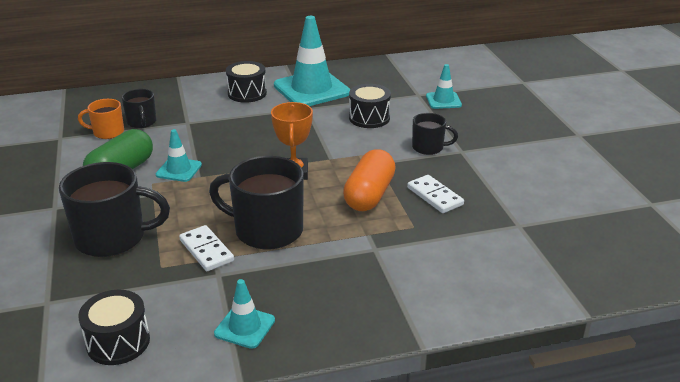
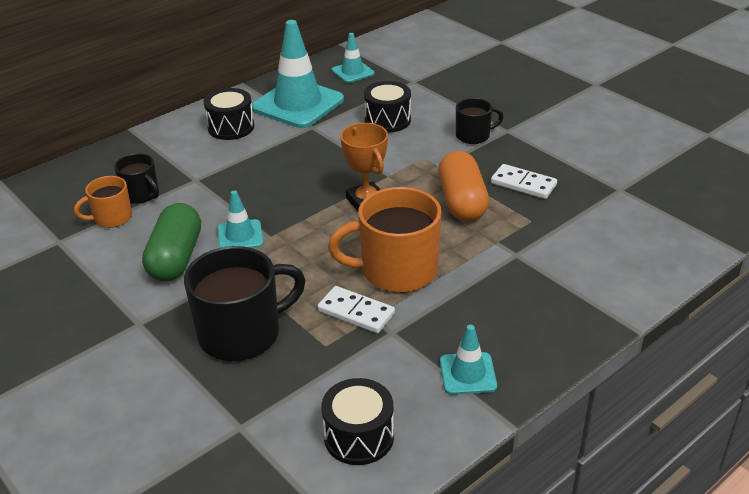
camera: 25 degrees left, 5 degrees up
(266, 230) = (396, 271): black mug -> orange mug
(443, 100) = (443, 81): turquoise traffic cone -> turquoise traffic cone (352, 72)

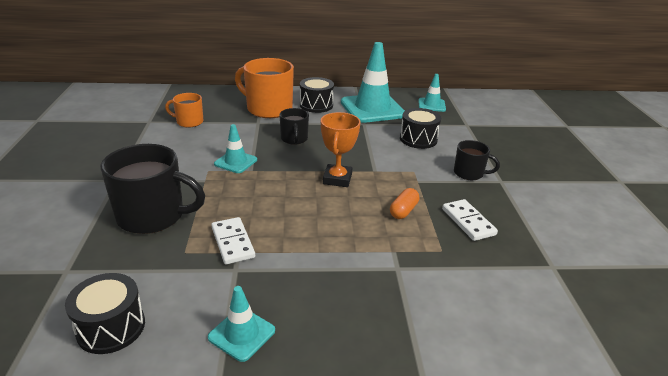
camera: 35 degrees right, 5 degrees down
(141, 194) = (220, 117): black mug -> black mug (294, 139)
(176, 258) = (186, 156): green capsule -> none
(396, 271) = (296, 231): orange mug -> orange mug (268, 109)
(462, 202) = (403, 211): orange capsule -> orange capsule, size x0.53

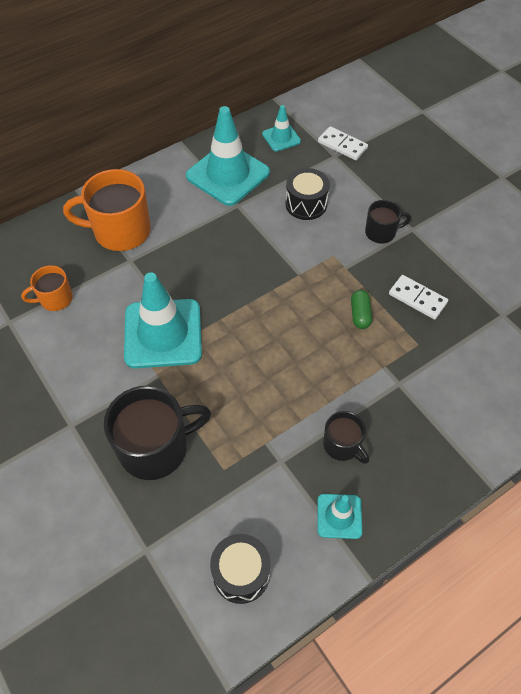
camera: 30 degrees left, 25 degrees up
(232, 242) = (253, 435): white domino -> white domino (342, 145)
(235, 162) = (163, 333): turquoise traffic cone -> turquoise traffic cone, size x2.00
(294, 139) = (190, 267): black mug -> black mug (342, 445)
(316, 105) = (165, 198): black drum -> none
(337, 179) = (276, 304): orange trophy -> none
(403, 211) = (360, 314): orange capsule -> green capsule

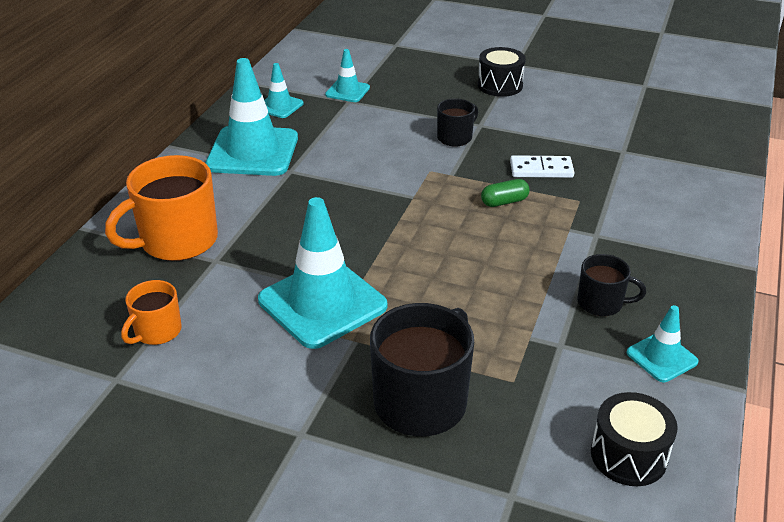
camera: 35 degrees left, 20 degrees down
(306, 204) = (360, 144): black drum -> black drum (500, 85)
(342, 145) = (347, 91): white domino -> turquoise traffic cone
(360, 314) = (504, 202): green capsule -> green capsule turned 75 degrees counterclockwise

